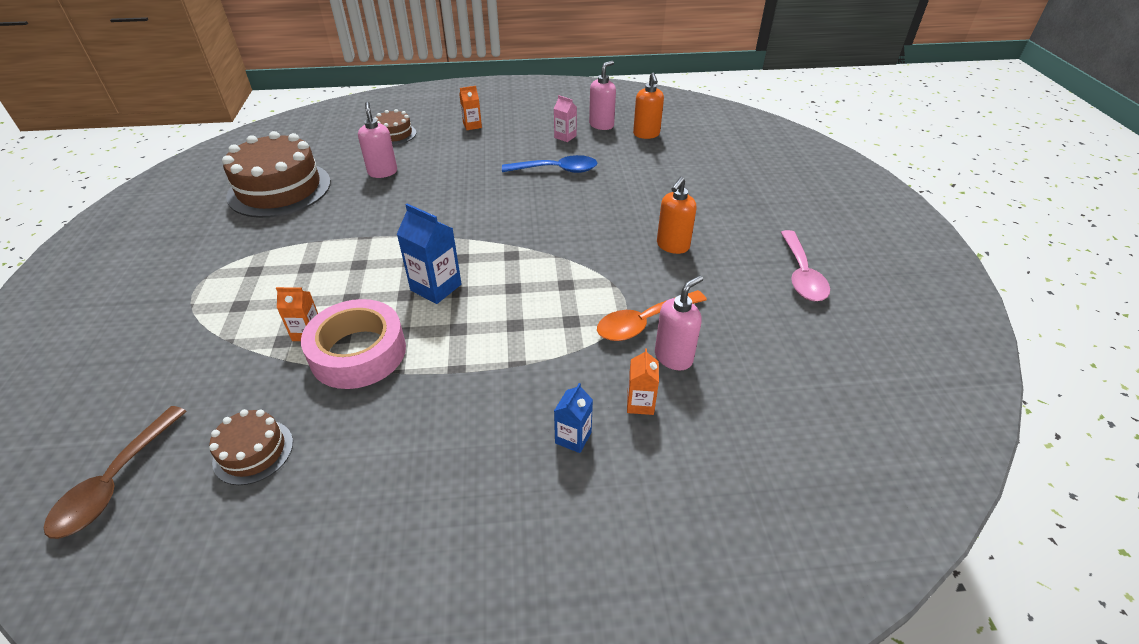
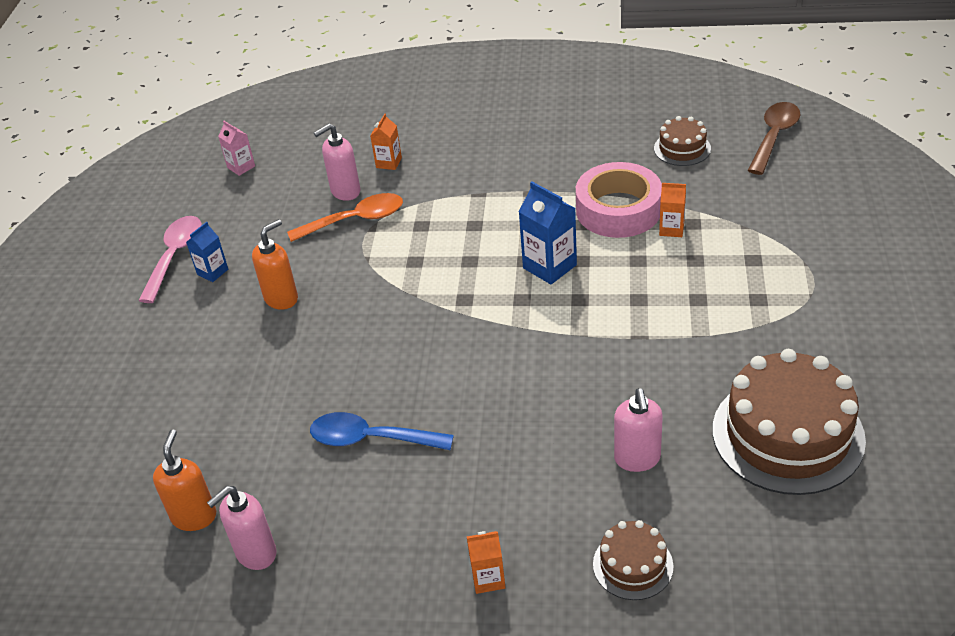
camera: 165 degrees left, 0 degrees up
(565, 137) = (331, 524): pink carton -> pink carton (241, 167)
(573, 438) = (446, 146): blue carton -> blue carton (212, 272)

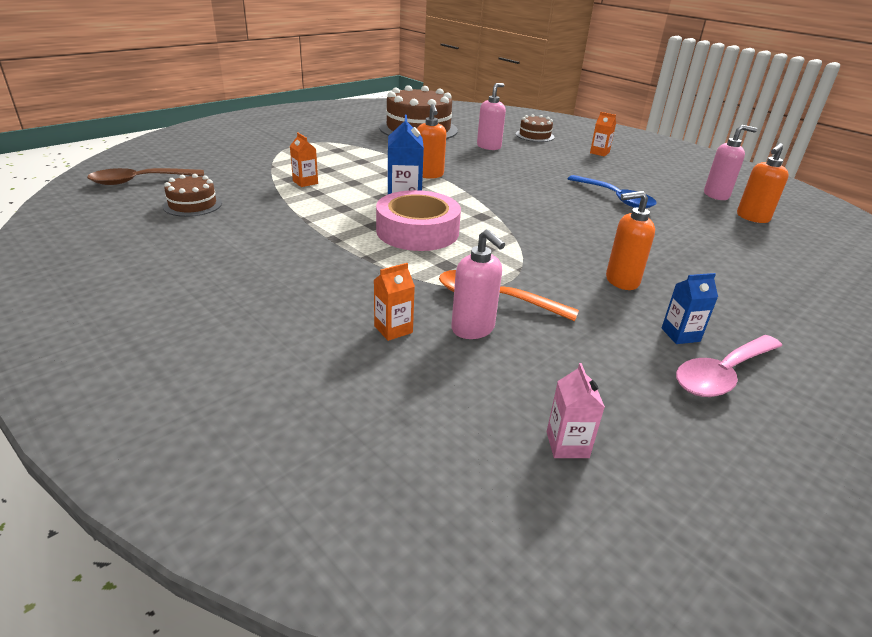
camera: 145 degrees left, 10 degrees down
(345, 191) = (473, 329): pink soap dispenser -> pink soap dispenser turned 45 degrees clockwise
(599, 328) = (429, 175): none -> orange soap dispenser
(618, 209) = (307, 202): pink tape -> pink tape (417, 231)

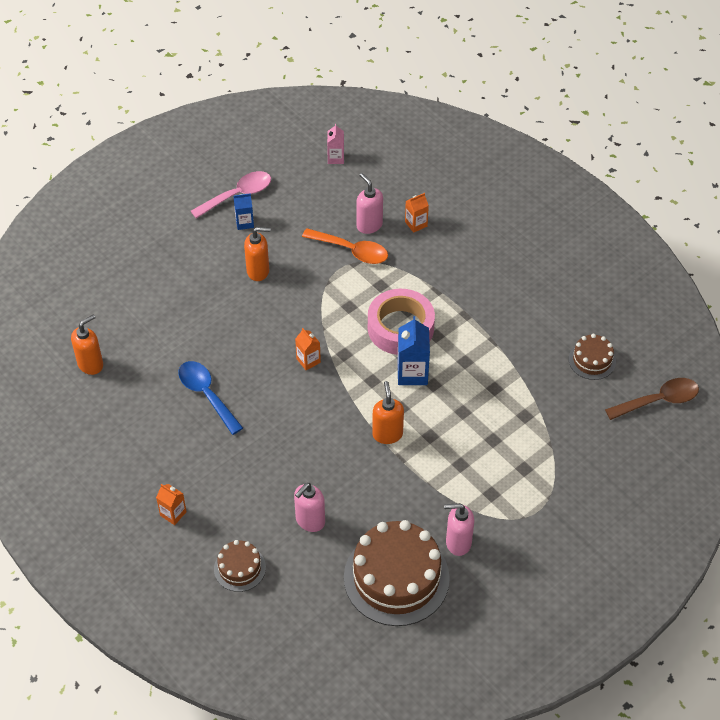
camera: 175 degrees left, 20 degrees up
(305, 182) = (508, 409): orange carton -> orange carton (308, 360)
(716, 195) = (95, 408): pink soap dispenser -> pink soap dispenser (458, 542)

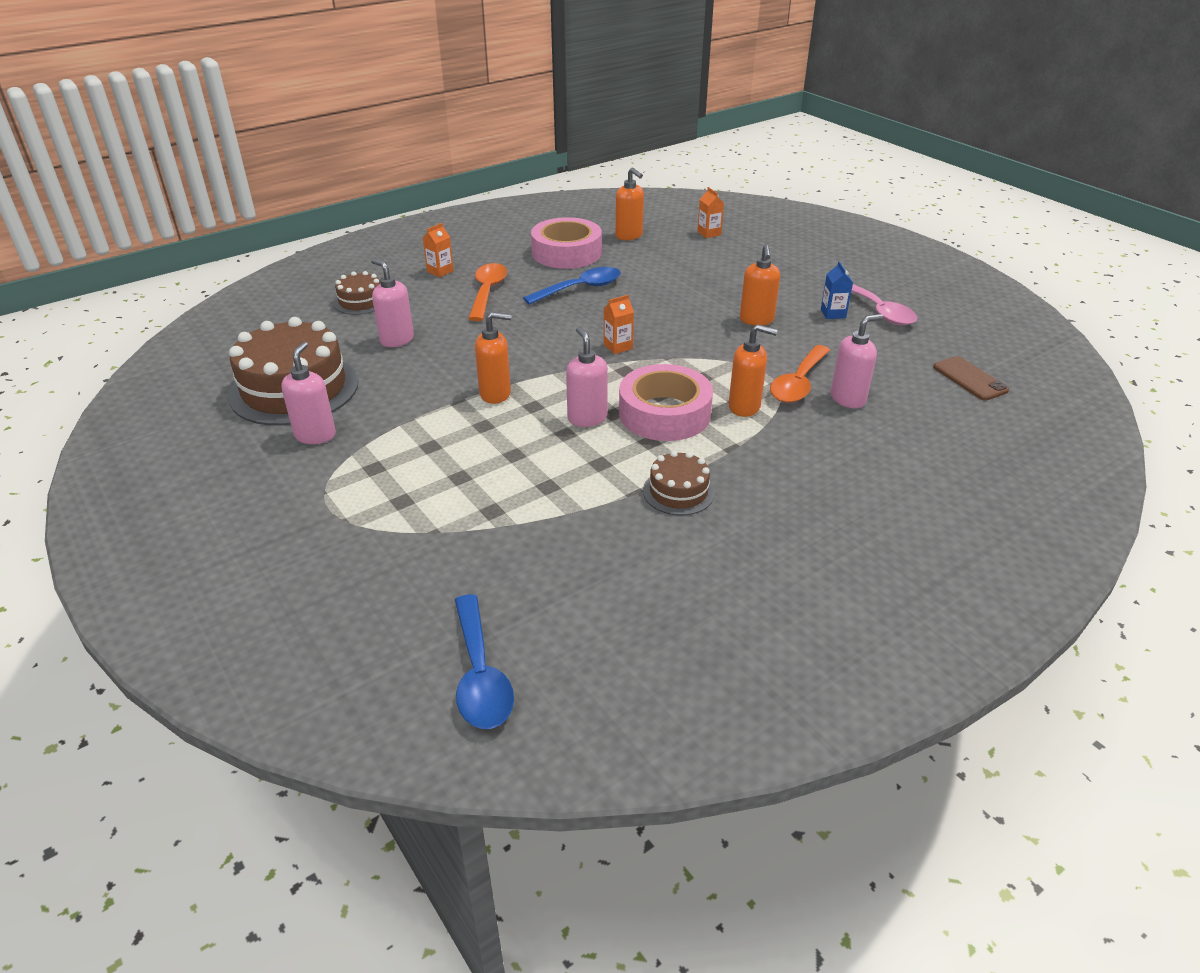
camera: 95 degrees right, 15 degrees down
(130, 412) = (566, 253): none -> pink tape
(215, 466) = (487, 292): none -> orange spoon
(335, 158) = (970, 379): pink carton -> brown phone
(386, 282) = (744, 407): none -> orange soap dispenser
(412, 373) = (587, 418): blue carton -> pink soap dispenser
(416, 224) = (859, 438): orange carton -> orange carton (709, 233)
(592, 360) = (583, 597): brown cake -> brown cake (678, 491)
(658, 400) = (480, 675): brown spoon -> blue spoon

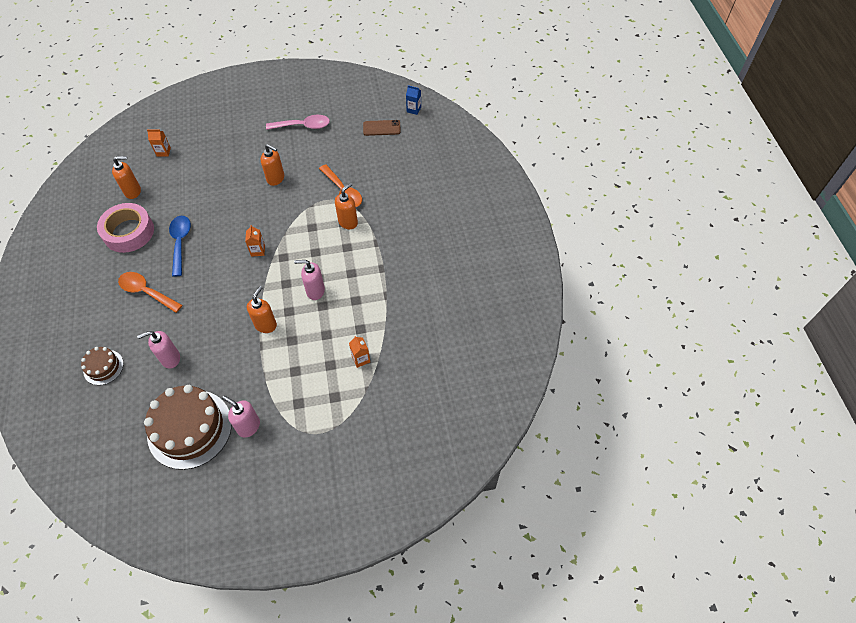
camera: 65 degrees left, 20 degrees up
(440, 271) = (97, 309): orange carton -> orange carton (361, 359)
(480, 675) = (468, 396): blue spoon -> none
(664, 413) = (332, 257): pink tape -> none
(678, 491) = (395, 278): brown cake -> none
(833, 313) = (293, 145): blue carton -> blue carton (413, 109)
(848, 399) = (367, 180): pink soap dispenser -> none

